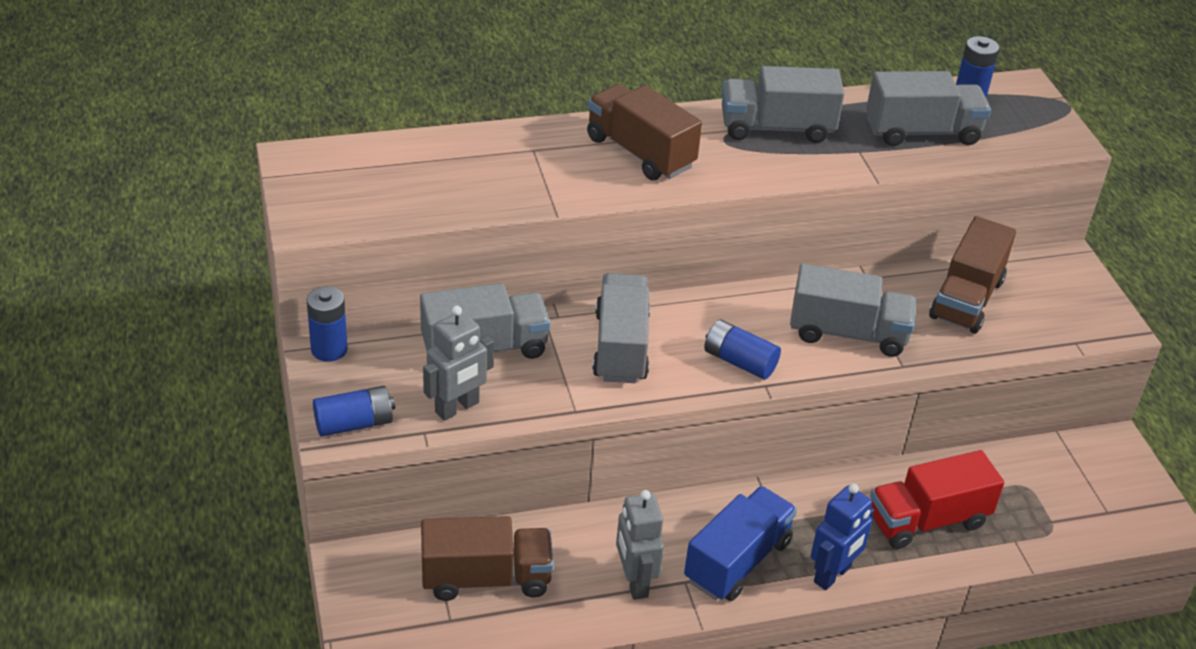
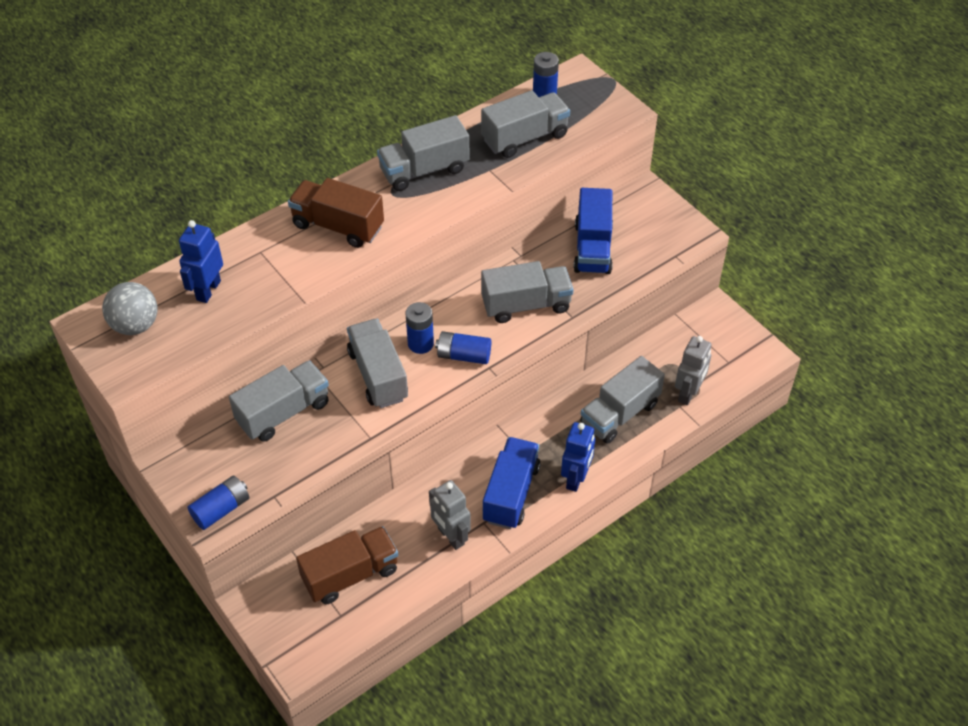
camera: 20 degrees left, 10 degrees up
(329, 349) = (172, 457): blue battery -> blue battery (420, 344)
(348, 176) = (135, 325): none -> grey ball
(451, 169) = (208, 290): none -> blue robot
(457, 408) = (287, 468): grey robot -> grey robot (688, 393)
(927, 520) = (619, 414): red truck -> grey truck
(966, 299) = (592, 248): brown truck -> blue truck

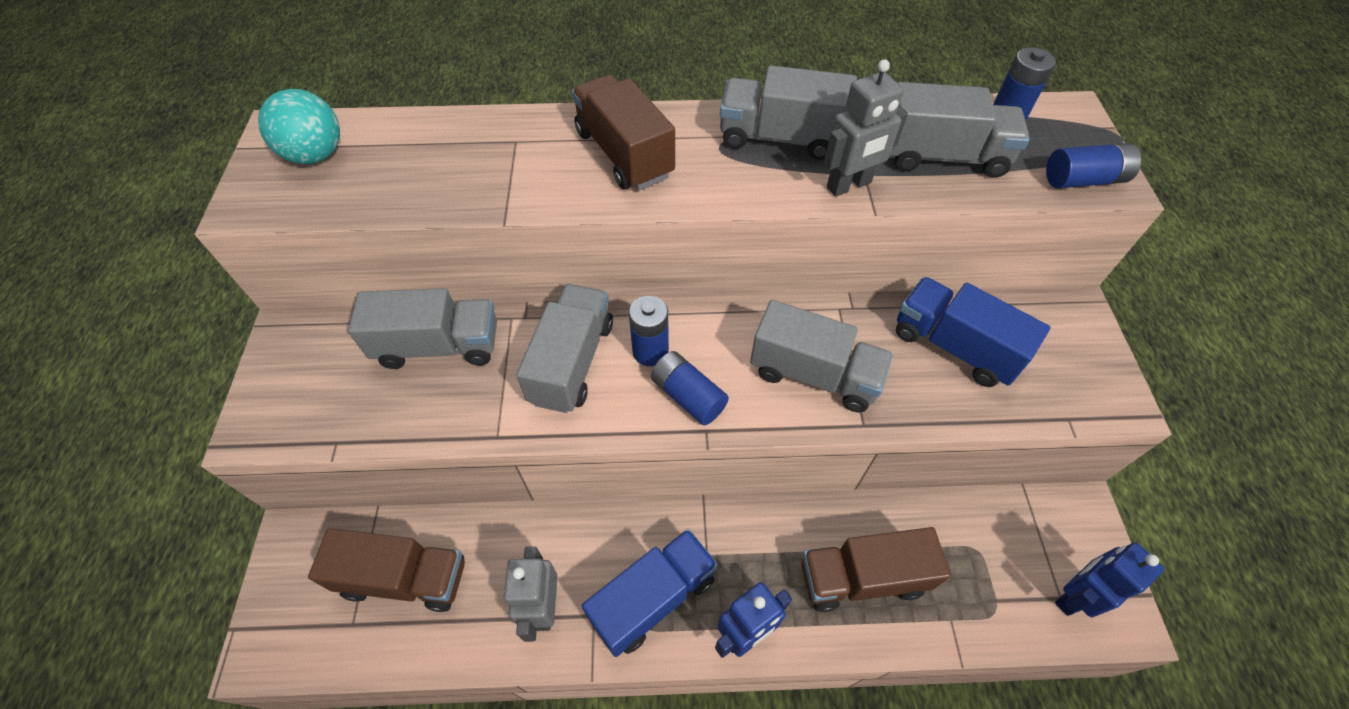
camera: 35 degrees right, 5 degrees up
(135, 325) = (316, 155): grey ball -> turquoise ball
(208, 290) = (421, 155): blue robot -> blue robot (1073, 596)
(221, 509) = (273, 422): blue battery -> blue battery (1083, 180)
(592, 248) = (954, 346): blue truck -> blue truck turned 90 degrees clockwise
(619, 414) = (862, 577): grey truck -> brown truck
(688, 393) = (975, 608): grey robot -> grey robot (849, 185)

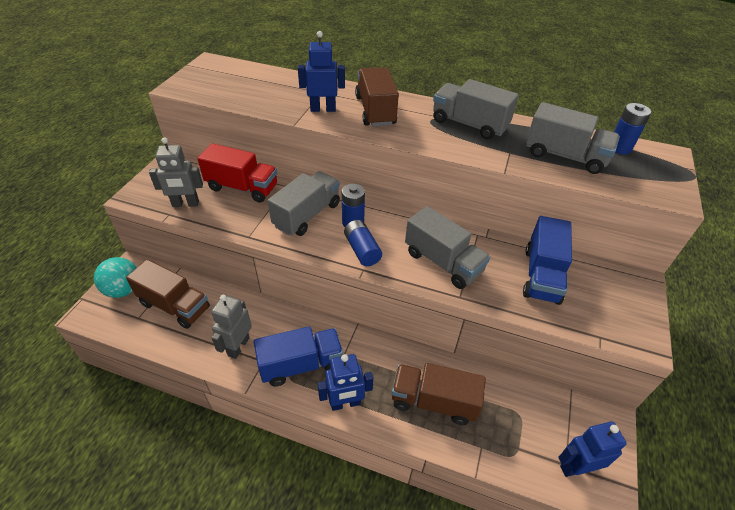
camera: 20 degrees right, 10 degrees down
(316, 155) = (221, 75): turquoise ball -> turquoise ball (124, 290)
(438, 346) = (242, 187): grey truck -> red truck
(536, 176) = (323, 109): none -> blue robot
(849, 185) = (496, 155): grey robot -> grey robot (185, 204)
(954, 346) = (541, 275): blue truck -> blue truck turned 135 degrees counterclockwise
(1083, 180) = (654, 190): blue battery -> none

